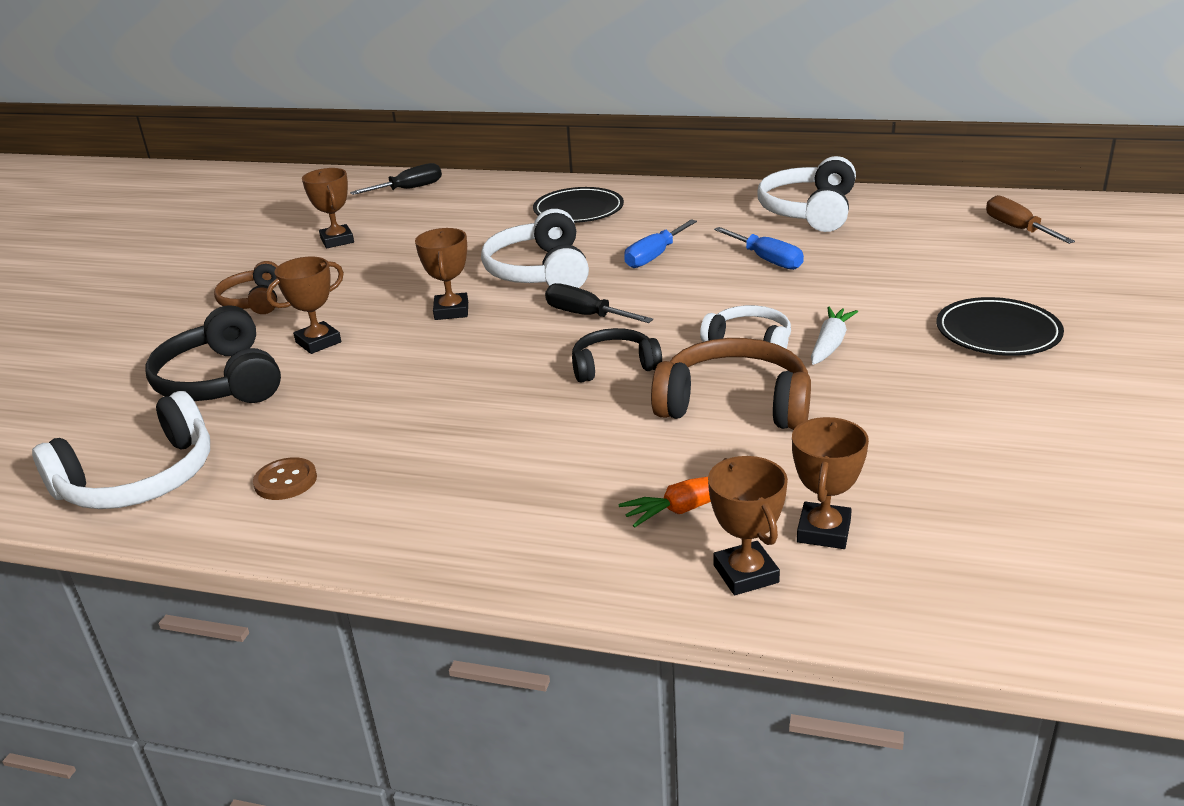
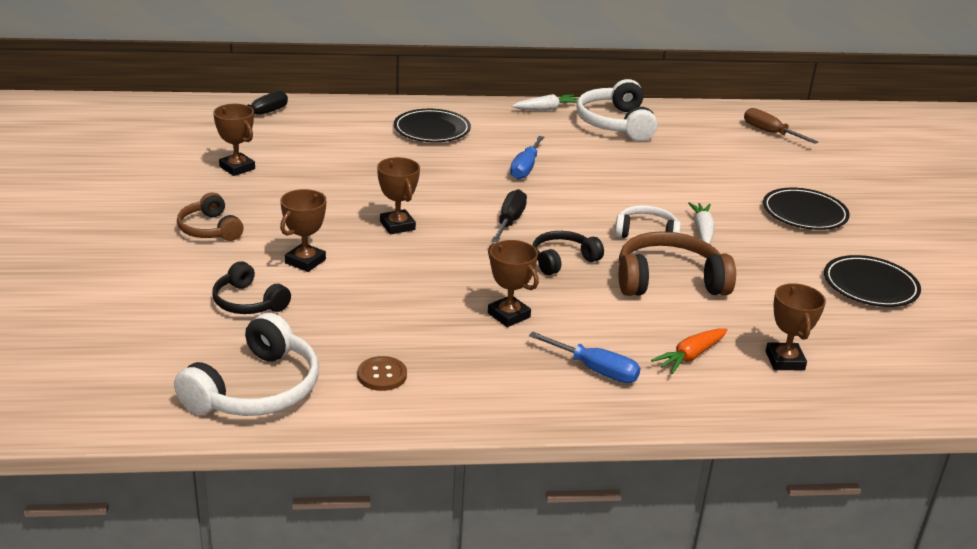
camera: 25 degrees left, 0 degrees up
(221, 381) = (248, 302): black headphones -> black headphones, size x0.62
(539, 271) = (443, 186): white headphones -> none
(586, 315) = (510, 221): black screwdriver -> black screwdriver turned 90 degrees clockwise
(733, 192) = (546, 109): none -> white carrot
(746, 574) = (756, 394): brown trophy -> brown trophy (509, 315)
(767, 260) = (613, 167): blue screwdriver -> blue screwdriver (595, 370)
(1035, 440) = (870, 286): none -> black plate

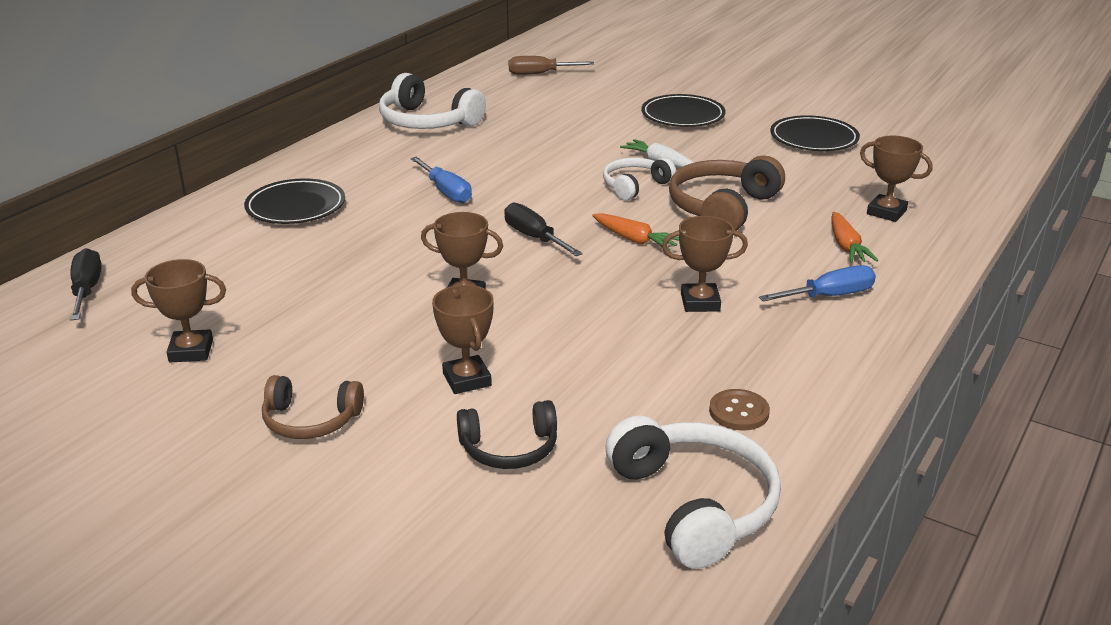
camera: 50 degrees left, 0 degrees up
(546, 109) = (349, 138): white carrot -> none
(562, 260) = (635, 240): black headphones -> orange carrot

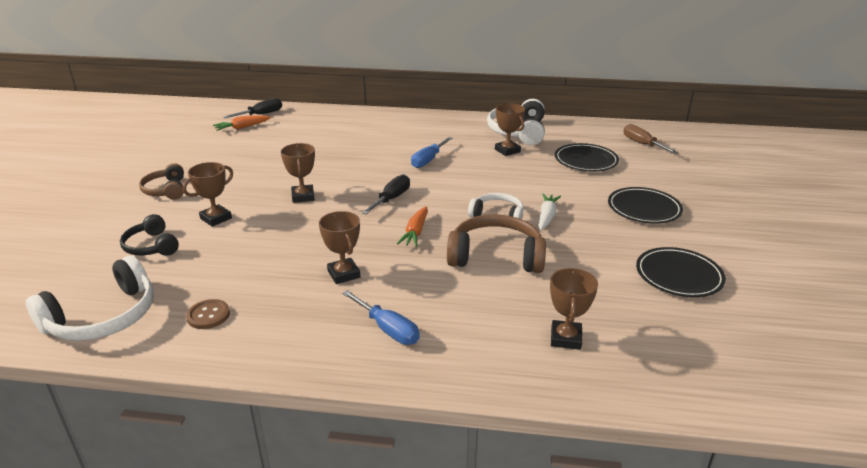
camera: 65 degrees right, 0 degrees up
(191, 351) = (218, 149): brown trophy -> brown trophy (507, 151)
(296, 207) = (374, 130): black plate -> black plate (586, 161)
(846, 246) = (479, 325): orange carrot -> orange carrot (242, 127)

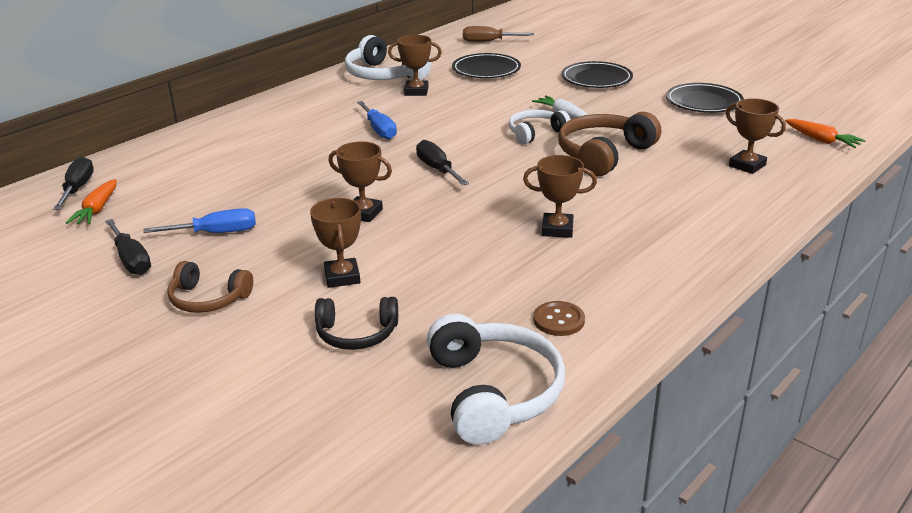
camera: 55 degrees left, 0 degrees up
(194, 156) = (131, 260): none -> black screwdriver
(388, 329) = (672, 231): blue screwdriver -> blue screwdriver (216, 233)
(415, 232) = (520, 176): orange carrot -> orange carrot (821, 140)

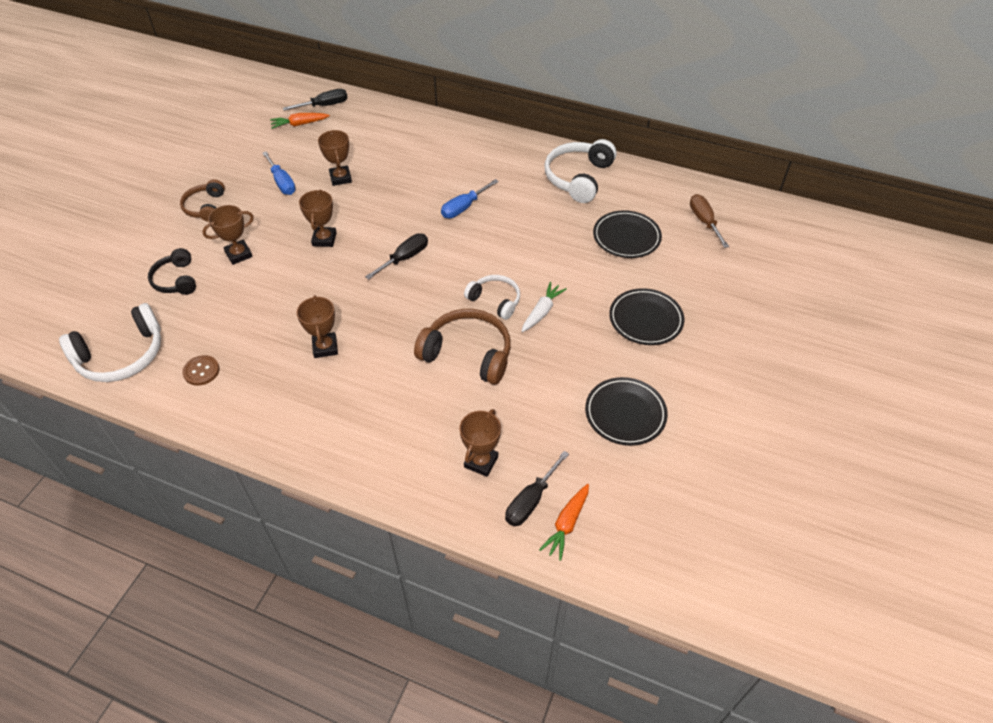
camera: 70 degrees right, 20 degrees up
(131, 260) = (243, 161): black screwdriver -> black screwdriver (531, 500)
(416, 91) = (552, 206): brown trophy -> brown trophy (340, 178)

